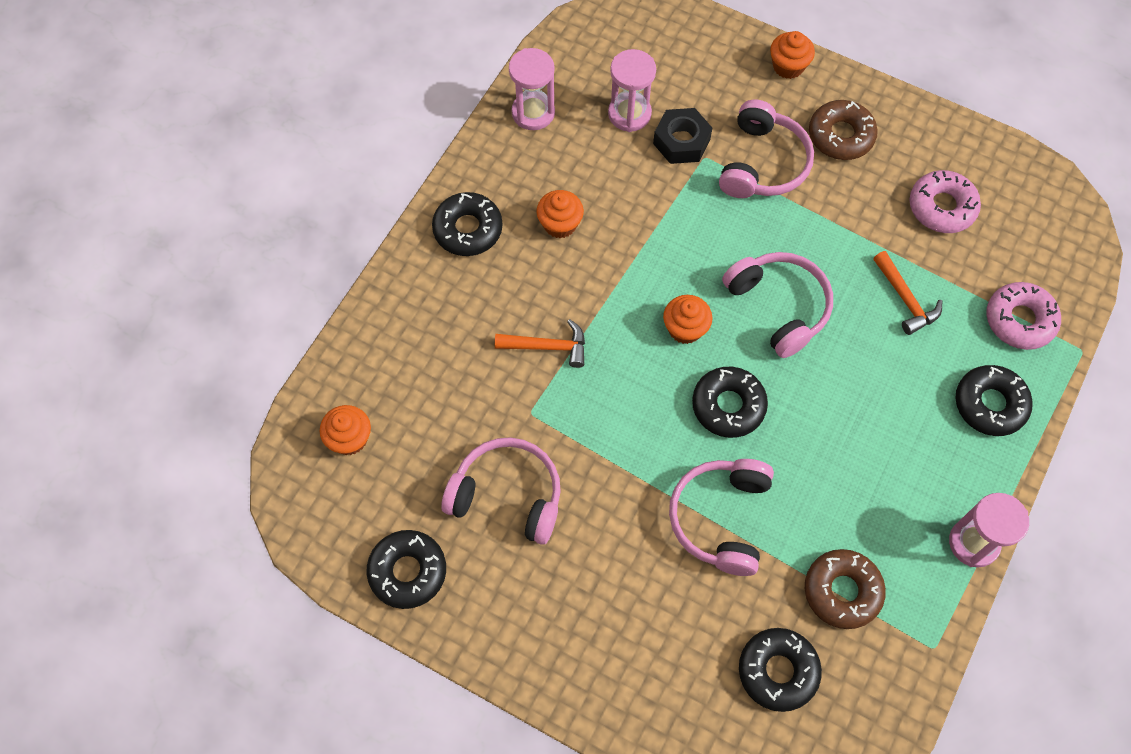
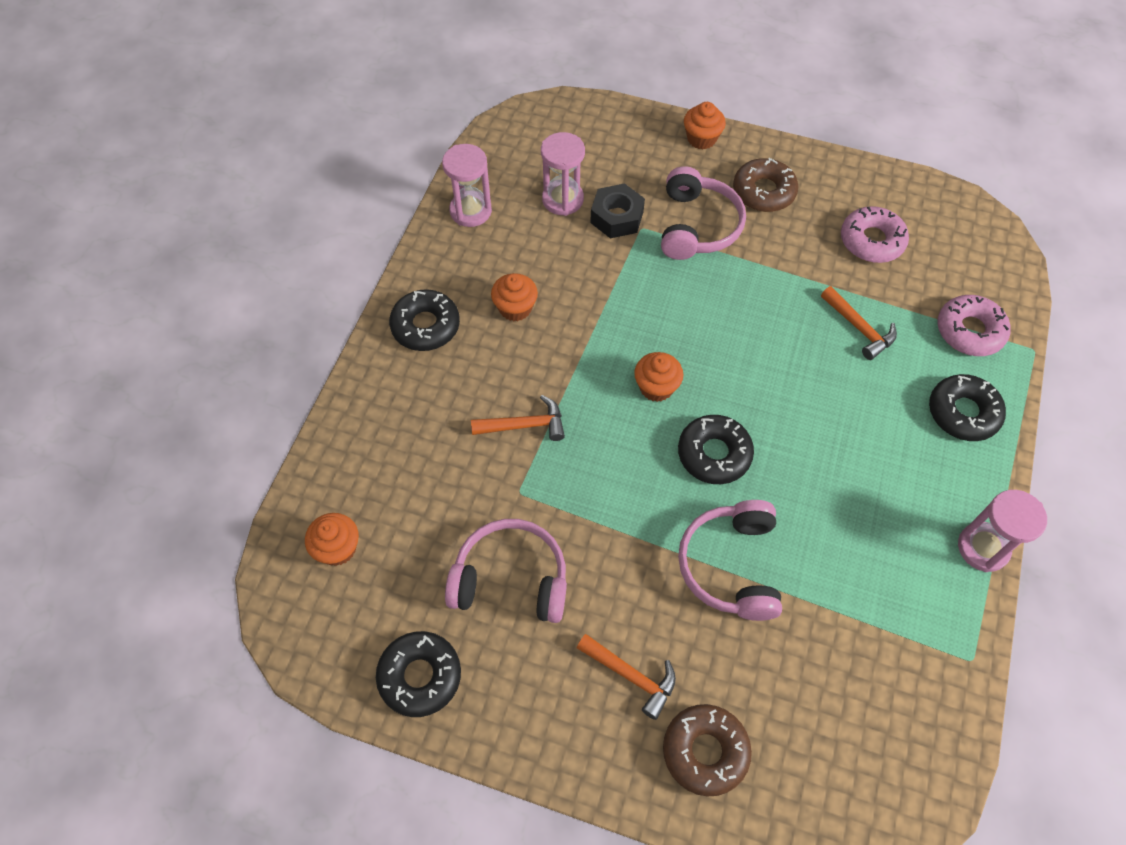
camera: 10 degrees left, 5 degrees down
(604, 606) = (631, 676): none -> orange hammer
(778, 307) = (741, 353): pink headphones -> none
(778, 671) = (823, 713): black donut -> none
(842, 591) = (867, 618): brown donut -> brown donut (705, 751)

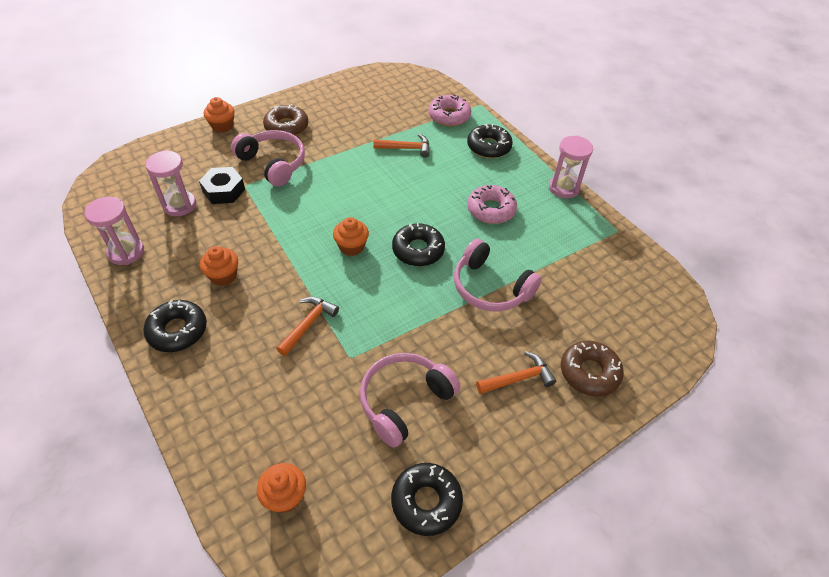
camera: 55 degrees left, 10 degrees down
(871, 241) = (363, 112): pink donut -> pink donut (491, 210)

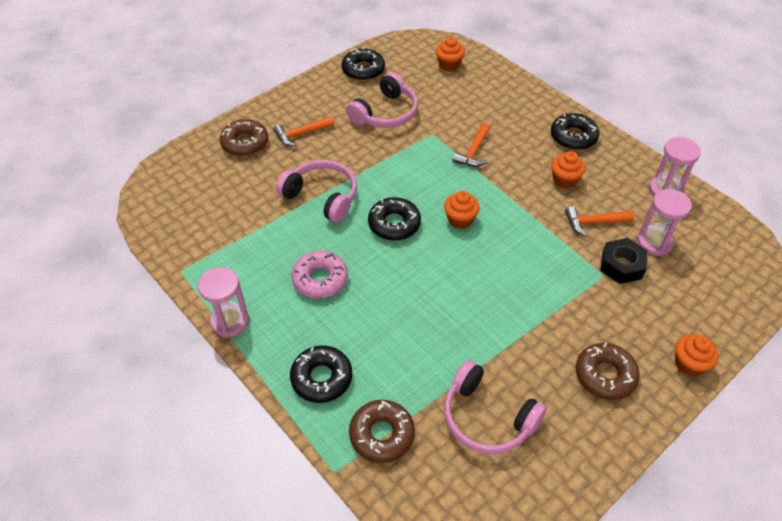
camera: 175 degrees right, 0 degrees up
(273, 164) = (588, 310): pink headphones -> pink headphones (487, 417)
(406, 148) = (432, 359): orange hammer -> orange hammer (593, 222)
(449, 116) = (382, 435): pink donut -> brown donut

